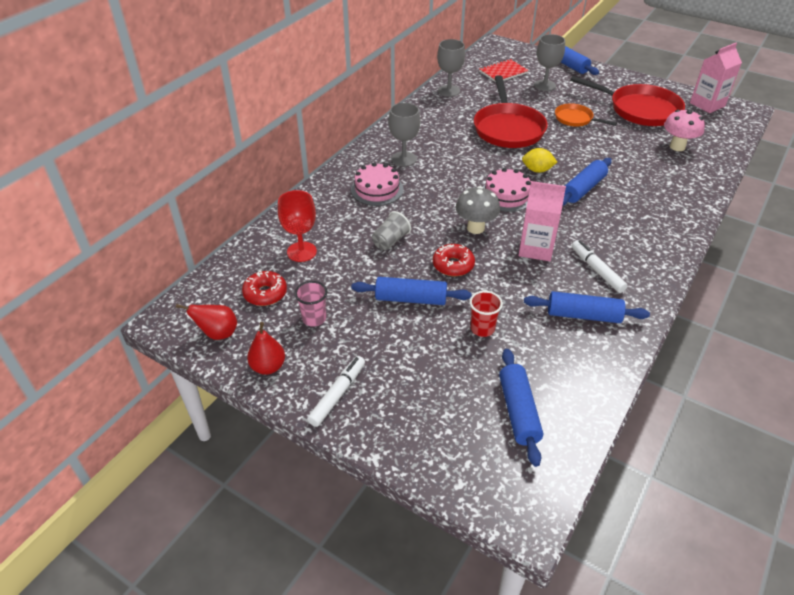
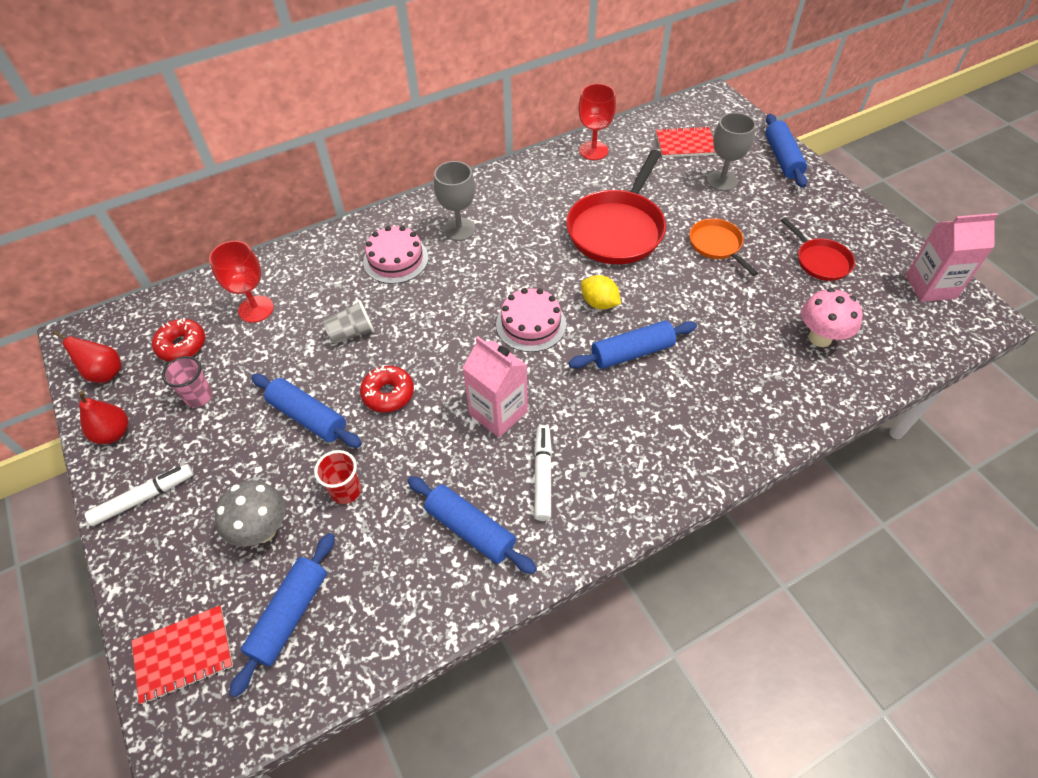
camera: 30 degrees right, 10 degrees up
(449, 91) = (593, 150): grey goblet -> red goblet
(469, 468) = (184, 655): none -> red notebook
(475, 228) = (455, 355): grey mushroom -> grey mushroom (263, 530)
(640, 109) = (820, 261): red pan -> red pan, size x0.53

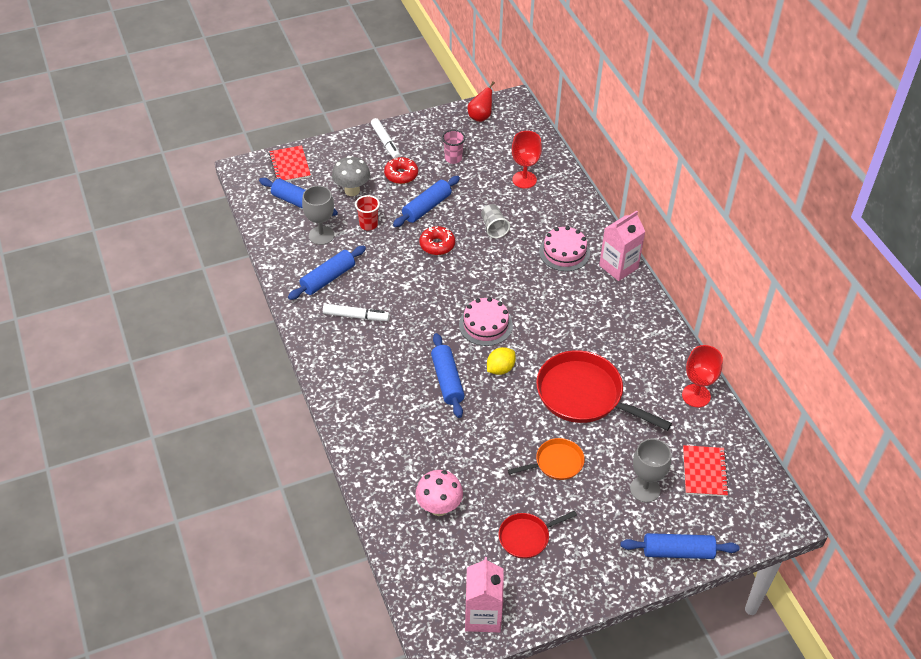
camera: 95 degrees right, 5 degrees down
(113, 433) = (433, 126): red pear -> none
(182, 345) = (497, 147): red donut -> red donut (401, 175)
(459, 229) = (595, 291): grey goblet -> grey goblet (321, 235)
(498, 413) = (409, 299): pink carton -> pink carton (618, 267)

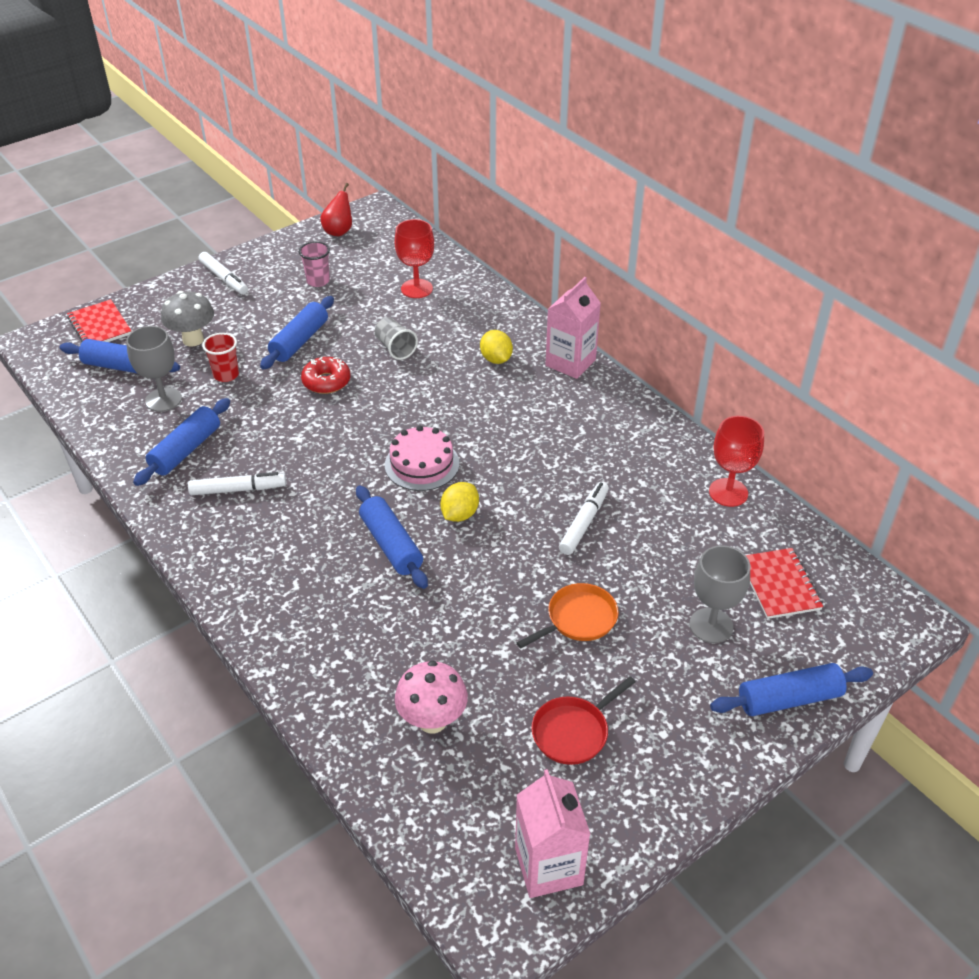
camera: 15 degrees left, 5 degrees down
(401, 175) = (254, 310): red donut -> none
(564, 252) = (496, 359): pink cake -> yellow lemon
(584, 395) = (584, 523): red pan -> white marker

